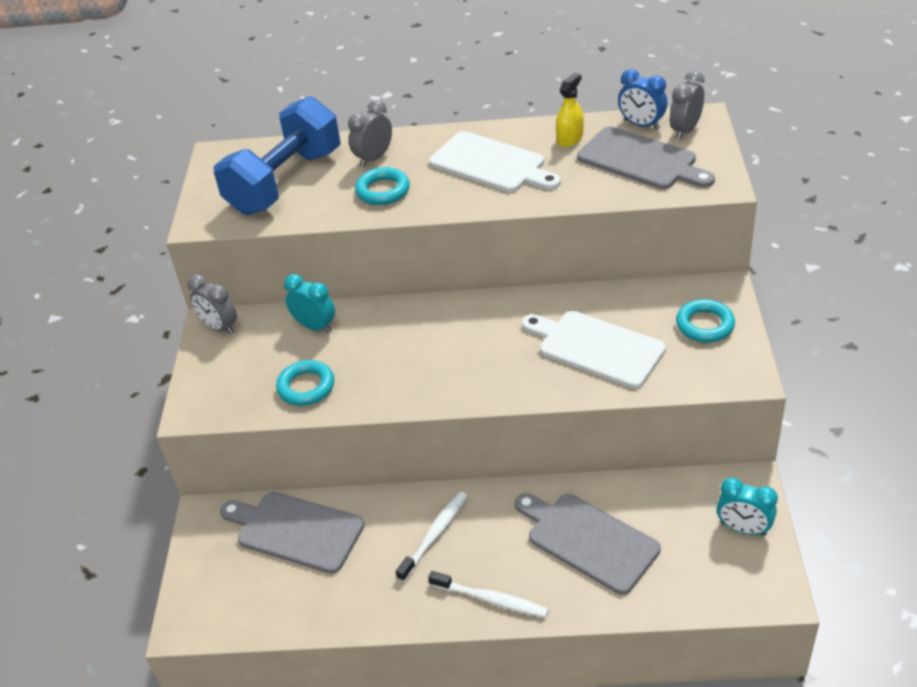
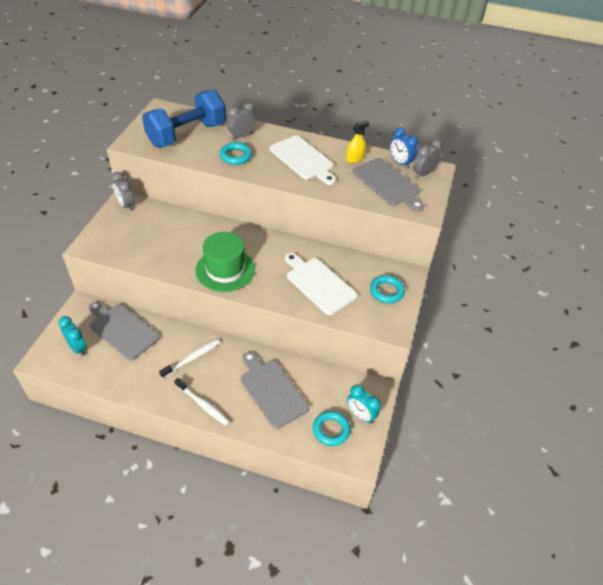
camera: 10 degrees right, 5 degrees up
(306, 387) = (152, 253): turquoise ring -> turquoise ring (331, 430)
(315, 326) = (175, 221): turquoise clock -> turquoise clock (78, 348)
(438, 374) = (225, 270): none -> green hat

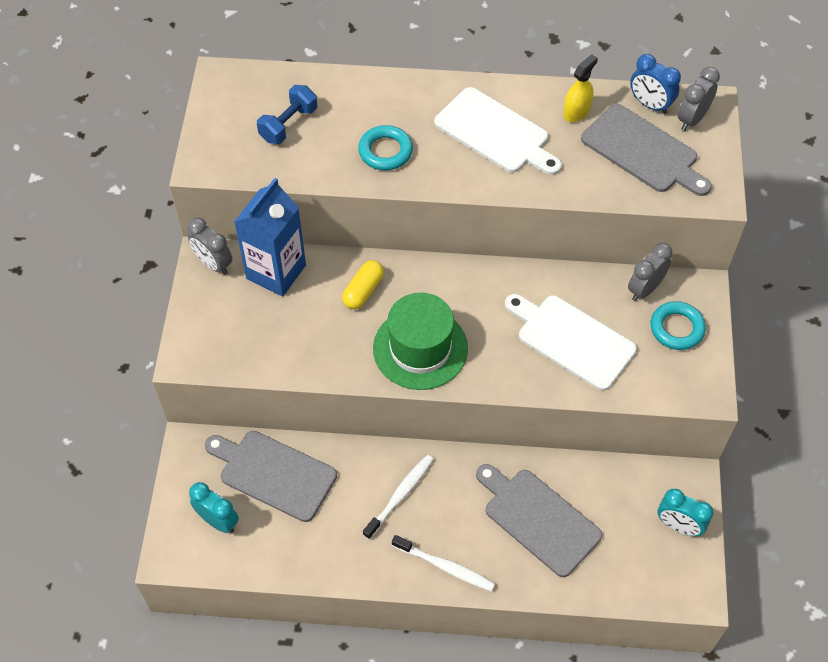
camera: 10 degrees left, 10 degrees up
(159, 216) = (276, 272): none -> blue carton
(187, 135) = (288, 124): blue dumbbell -> blue dumbbell, size x0.49
(204, 234) = (363, 291): none -> yellow capsule
(241, 136) = (379, 107): grey clock -> grey clock (644, 289)
(331, 430) = (643, 559): turquoise ring -> none

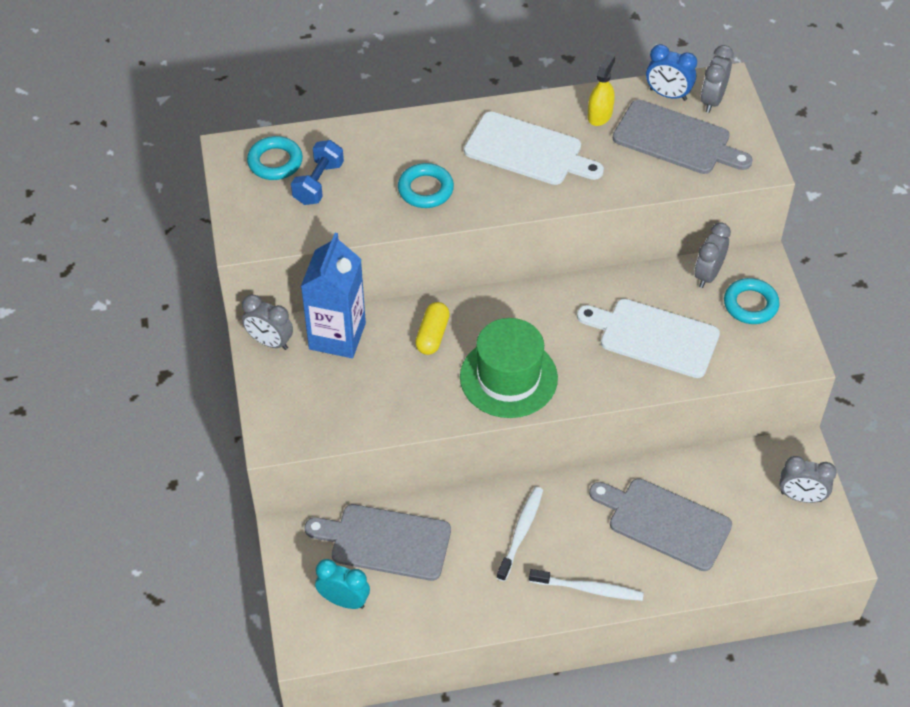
camera: 15 degrees left, 5 degrees down
(256, 96) = (275, 162): none -> turquoise ring
(678, 526) = (801, 497): turquoise clock -> grey clock

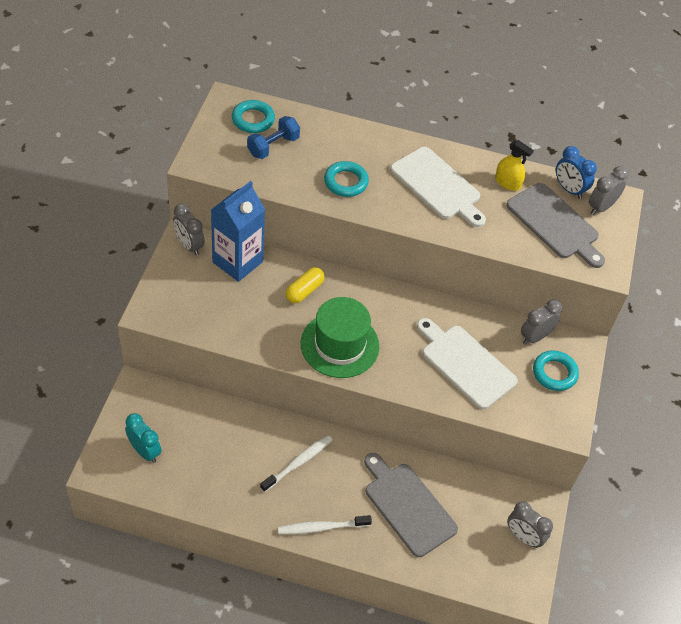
camera: 20 degrees right, 0 degrees up
(385, 542) = (199, 424): grey cutting board -> none
(588, 589) = (321, 527): white toothbrush -> white toothbrush turned 135 degrees clockwise
(599, 115) = (507, 183): yellow spray bottle -> yellow spray bottle turned 75 degrees clockwise

